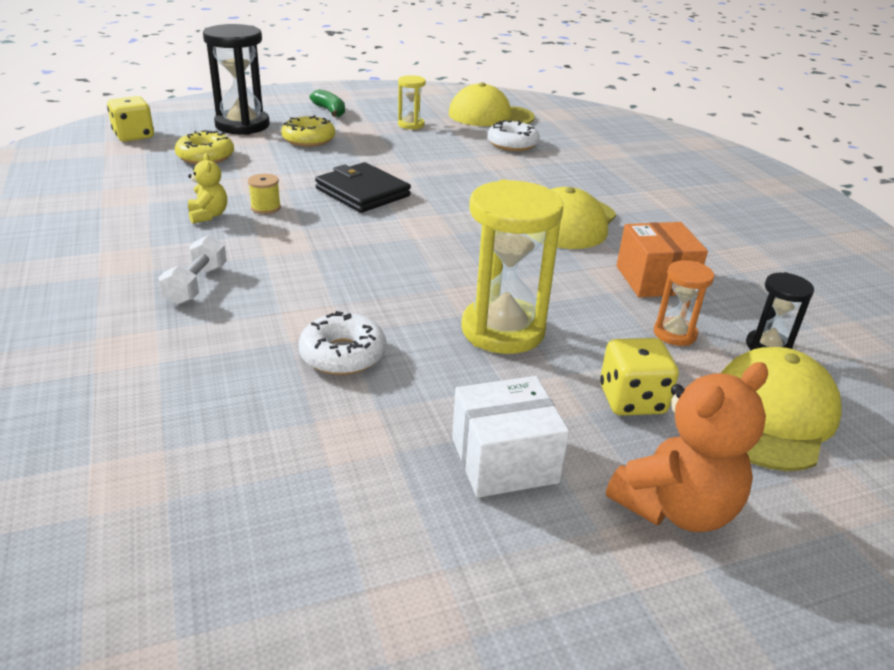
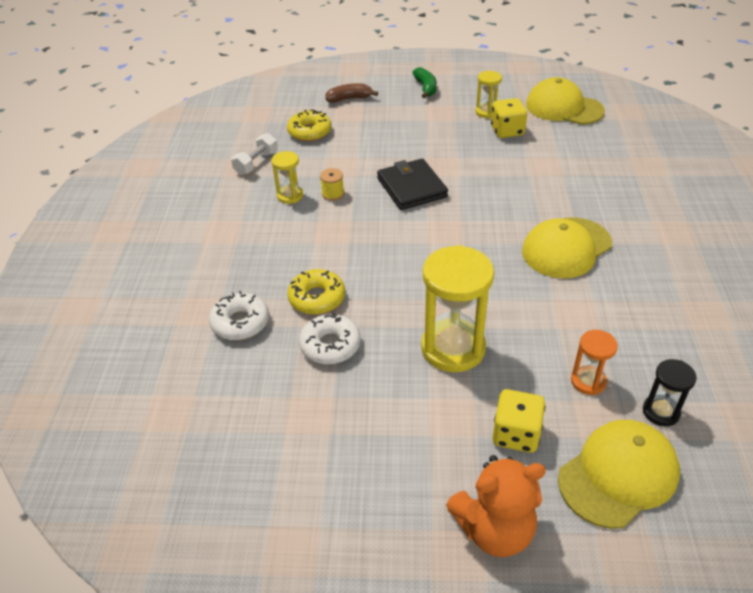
camera: 25 degrees right, 10 degrees up
(134, 136) = (266, 102): yellow dice -> yellow dice (507, 131)
(196, 285) = (259, 262): white dumbbell -> white dumbbell (256, 163)
(208, 215) = (290, 196): yellow teddy bear -> yellow hourglass
(242, 125) = (349, 99): black hourglass -> brown banana
(309, 139) = (394, 121): yellow donut -> yellow donut (317, 298)
(504, 460) = (397, 459): white box -> none
(512, 144) = (565, 146): white donut -> white donut (240, 322)
(655, 280) = (605, 323): orange box -> none

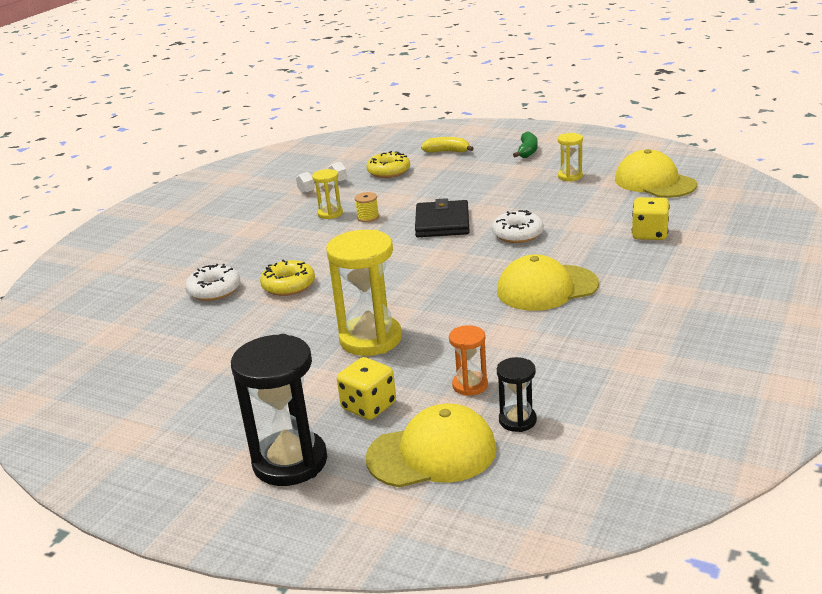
camera: 25 degrees right, 15 degrees down
(330, 345) = (270, 318): white donut -> white donut (517, 234)
(349, 99) = (447, 151): brown banana -> yellow banana
(494, 529) = (290, 462): orange teddy bear -> black hourglass
(507, 131) = (576, 193): yellow dice -> yellow dice (649, 234)

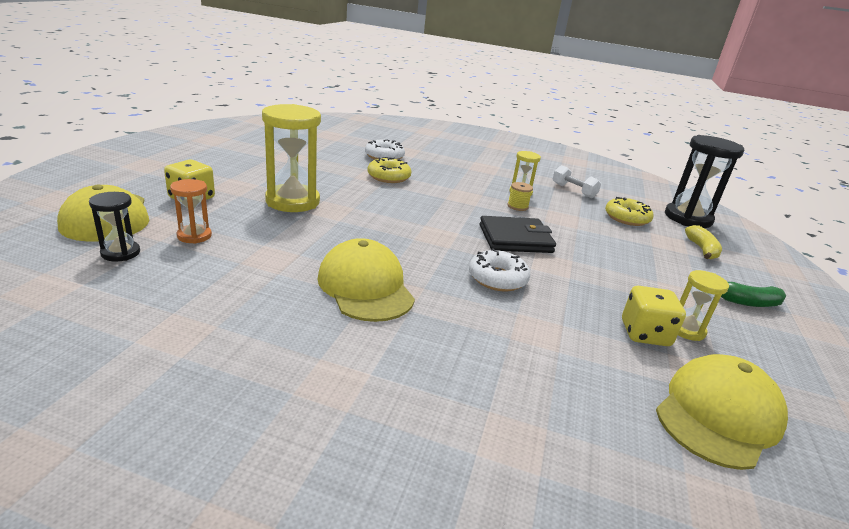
camera: 75 degrees right, 0 degrees up
(290, 462) = (142, 175): black hourglass -> black hourglass (688, 218)
(649, 234) = (518, 384): yellow dice -> yellow dice (645, 334)

